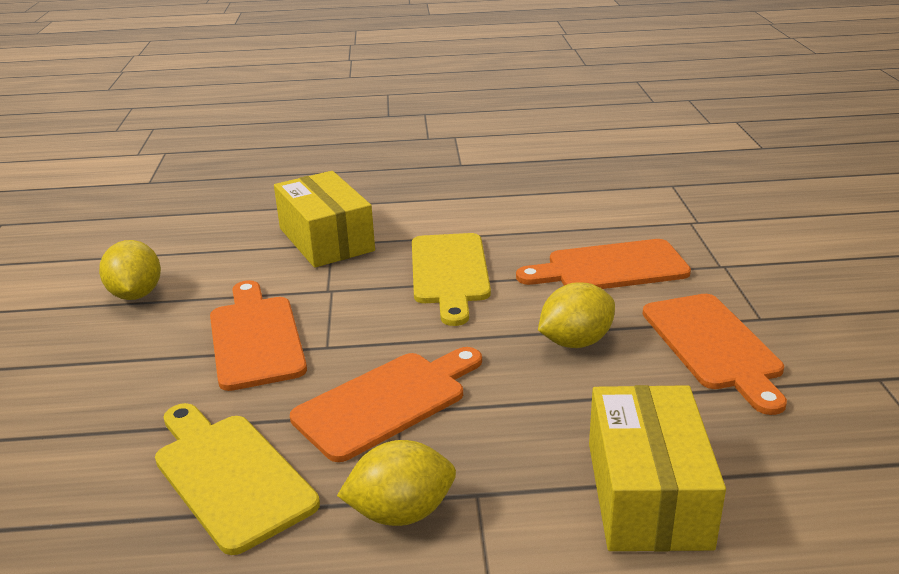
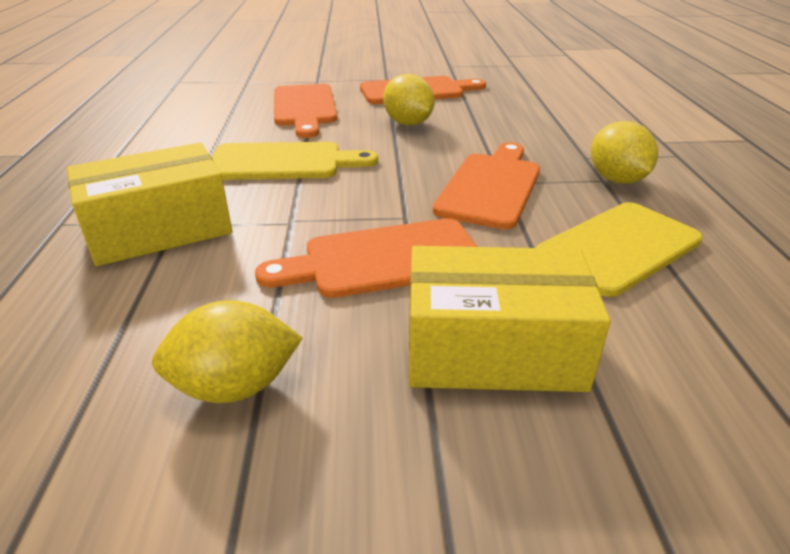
camera: 90 degrees left, 5 degrees up
(387, 402) = (491, 186): orange cutting board -> orange cutting board turned 60 degrees clockwise
(647, 494) = (564, 116): yellow box -> yellow box (493, 349)

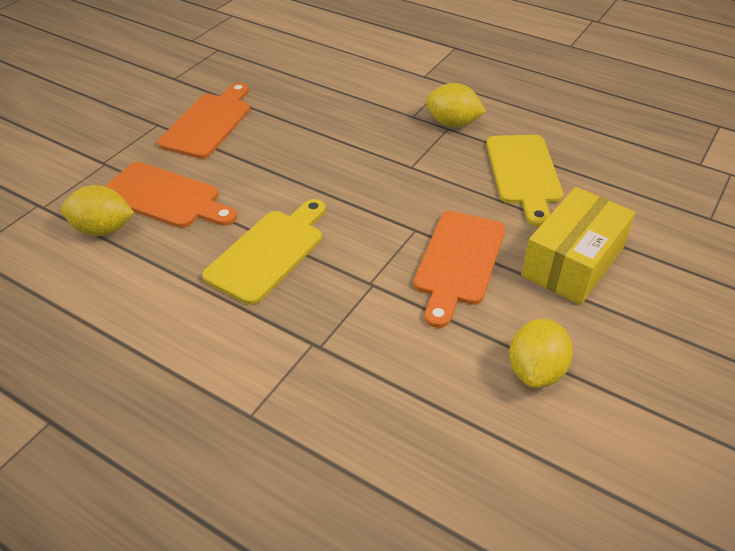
camera: 55 degrees left, 10 degrees up
(159, 229) = (319, 356): yellow box -> none
(408, 123) = (270, 159): yellow lemon -> yellow lemon (103, 229)
(491, 186) = (412, 174): orange cutting board -> none

